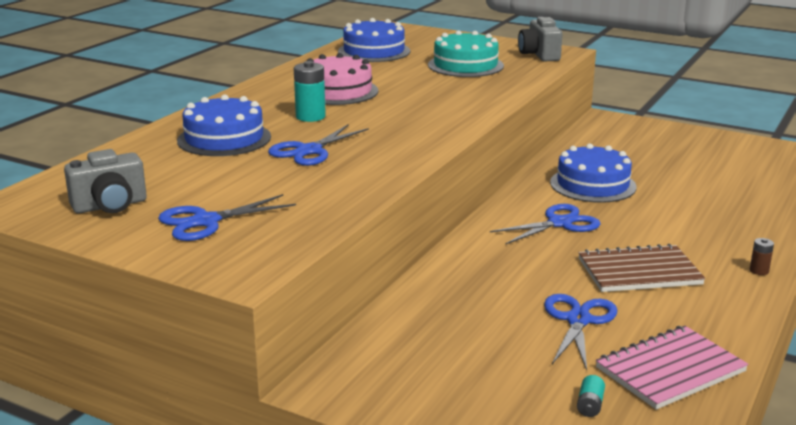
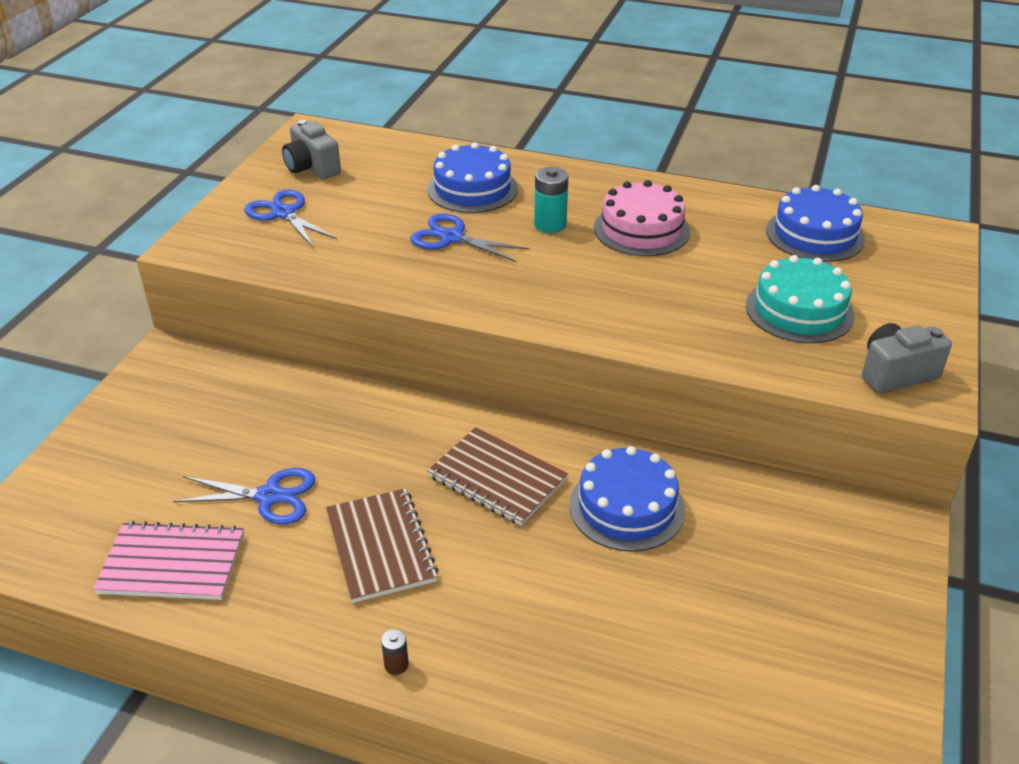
camera: 80 degrees right, 15 degrees up
(559, 223) = (497, 478): blue scissors -> brown notebook
(590, 405) = (120, 505): turquoise battery -> none
(670, 370) = (172, 564): pink notebook -> pink notebook turned 45 degrees counterclockwise

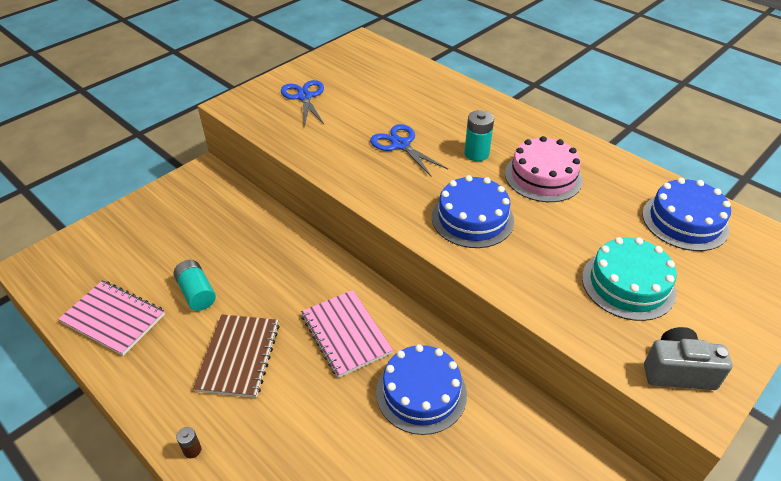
camera: 25 degrees right, 5 degrees up
(269, 496) = (197, 293): blue scissors -> turquoise battery
(312, 168) = (344, 68): grey camera -> none
(472, 189) = (440, 111): blue cake -> blue cake (472, 218)
(497, 478) = (346, 334): brown notebook -> pink notebook

